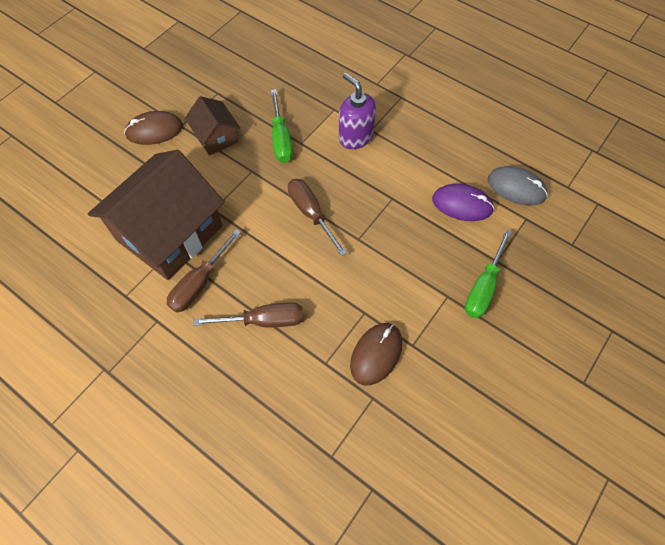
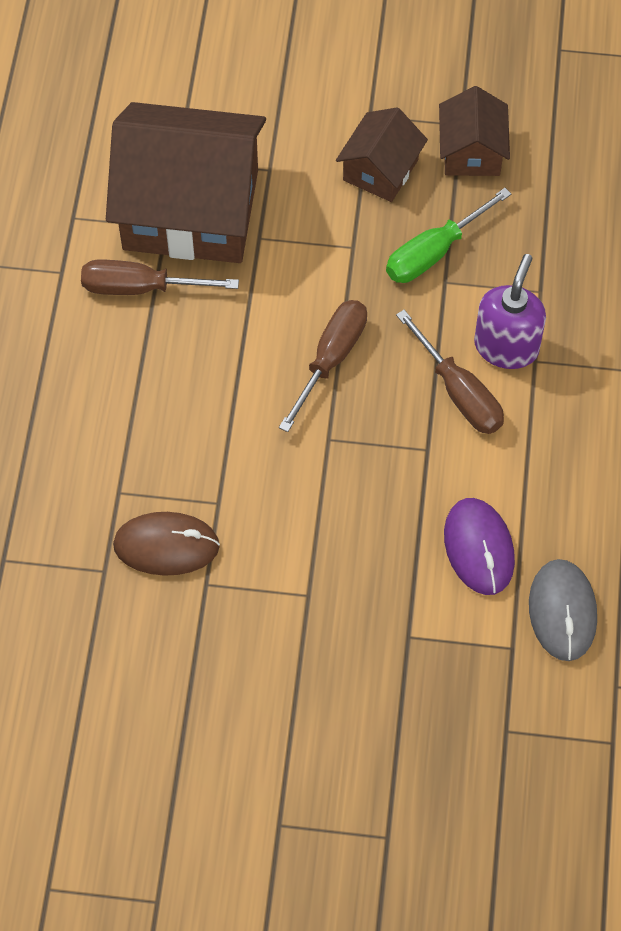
camera: 60 degrees right, 0 degrees up
(154, 130) = (339, 90): brown mouse -> none
(236, 96) = (471, 151): none -> brown house
(265, 320) = (134, 391): brown screwdriver -> brown screwdriver (459, 393)
(483, 288) = (350, 636): green screwdriver -> none

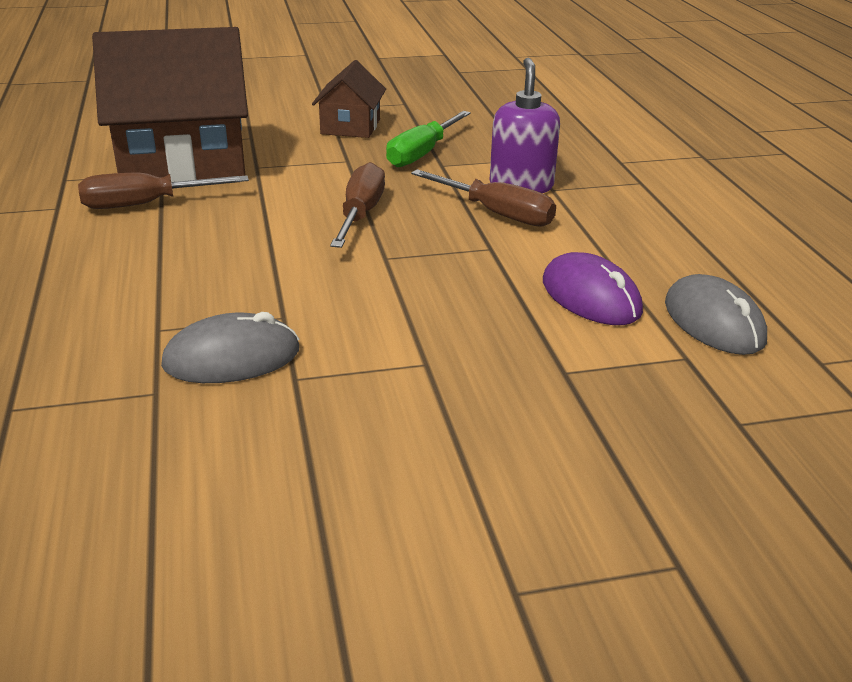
camera: 20 degrees left, 30 degrees down
(166, 545) = (232, 357): brown mouse -> grey mouse
(471, 151) = (421, 111): brown house -> none

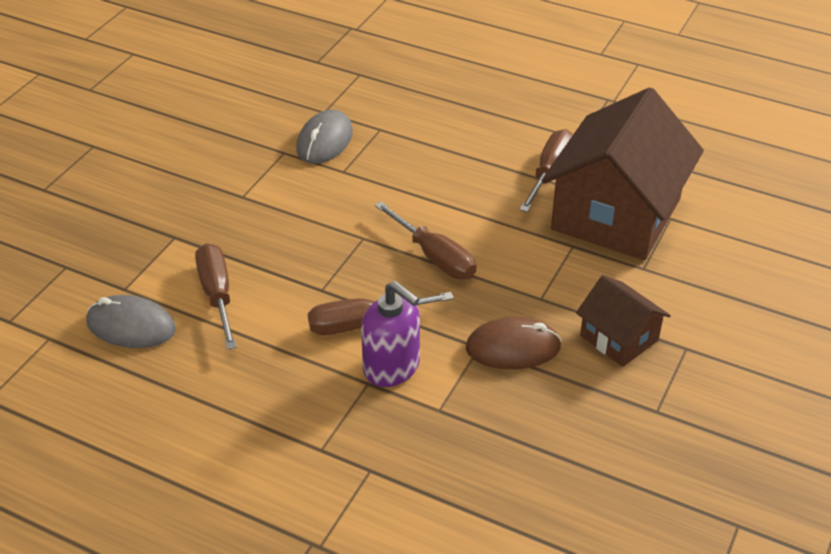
camera: 130 degrees right, 10 degrees up
(421, 154) = (513, 347): green screwdriver -> brown mouse
(591, 296) = (217, 294): purple mouse -> brown screwdriver

